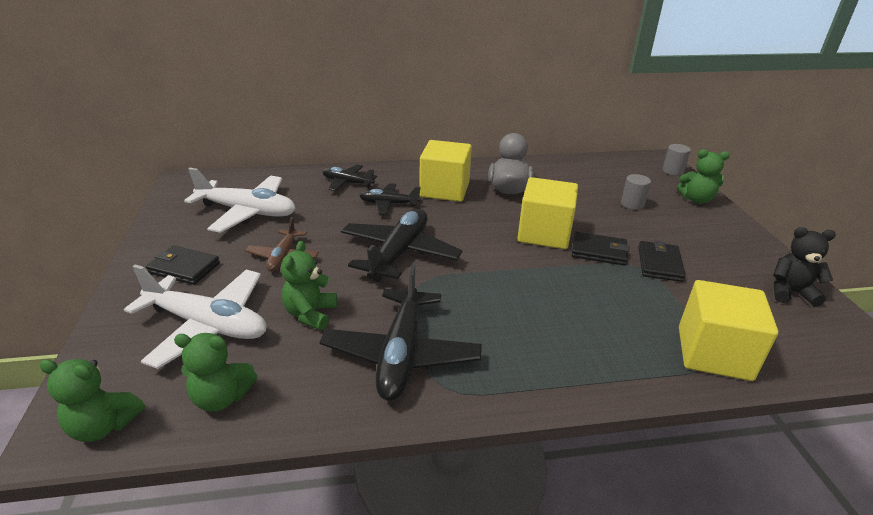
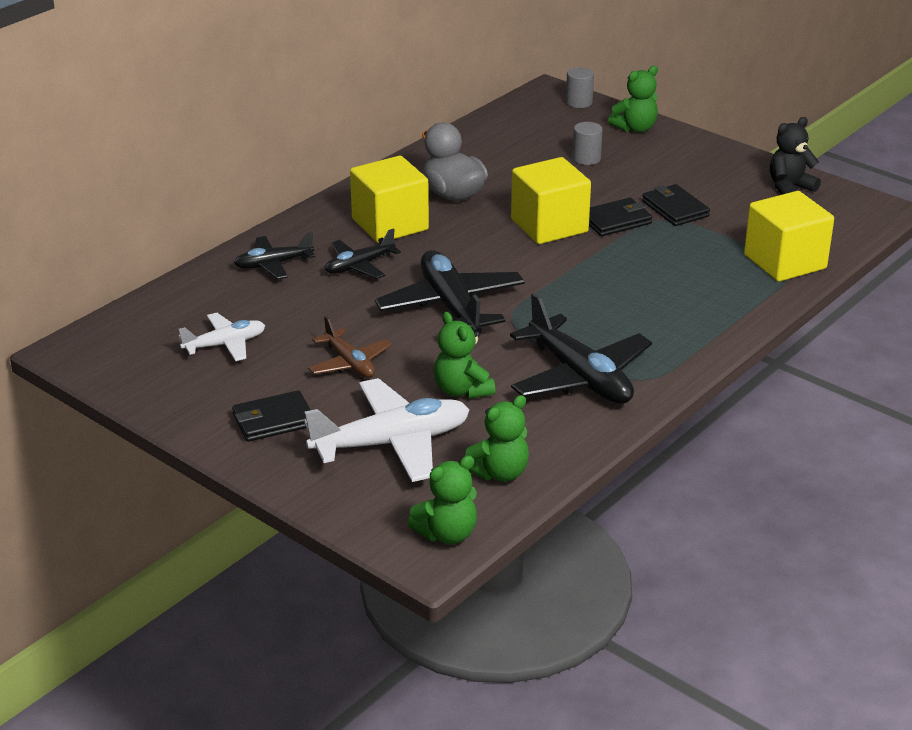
camera: 40 degrees left, 0 degrees up
(247, 212) = (225, 344): white plane -> white plane, size x0.57

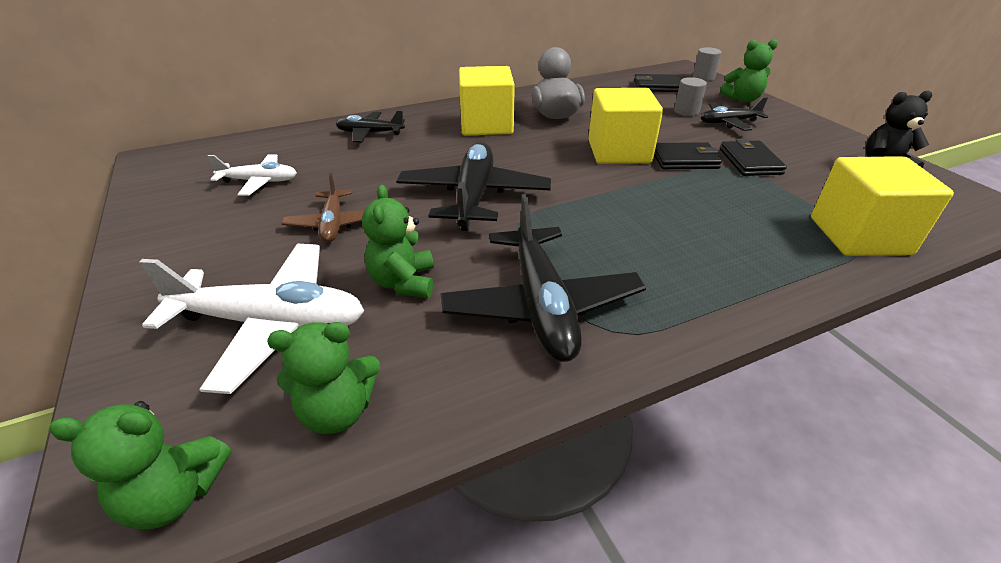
camera: 25 degrees right, 5 degrees up
(273, 420) = (203, 260): black wallet -> black wallet (657, 86)
(359, 266) = (432, 148): black plane -> black plane (728, 123)

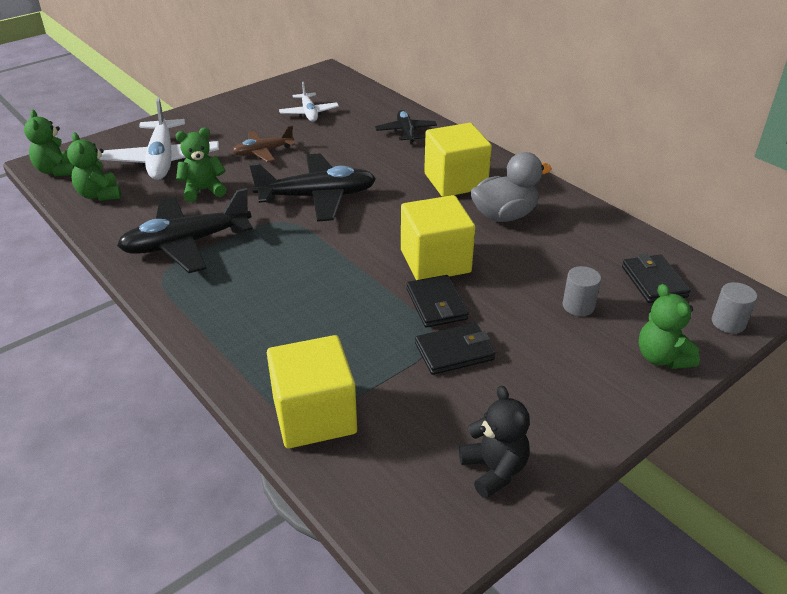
camera: 75 degrees right, 0 degrees up
(728, 123) = (563, 340): black plane -> none

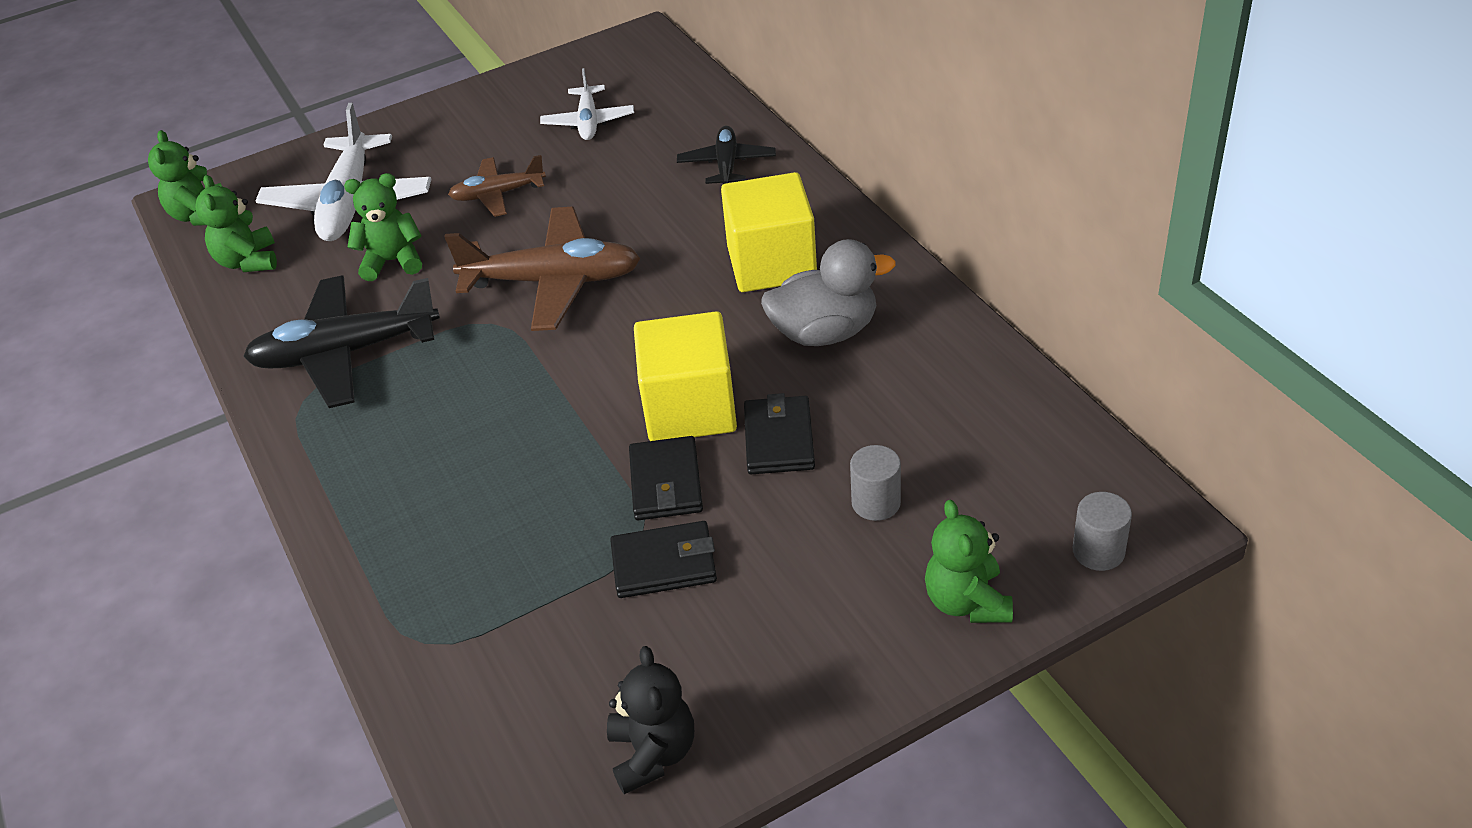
camera: 15 degrees right, 5 degrees up
(314, 416) = (440, 645): yellow cube -> none
(317, 197) = (553, 282): black plane -> brown plane
(654, 281) = (1012, 469): black wallet -> black wallet (779, 439)

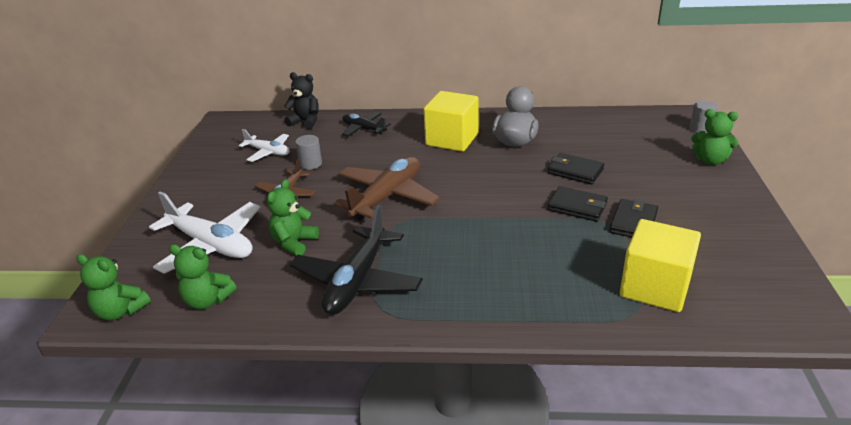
camera: 60 degrees left, 10 degrees down
(653, 753) = (758, 259): black teddy bear -> black teddy bear (305, 122)
(690, 408) = (531, 186): yellow cube -> yellow cube (655, 287)
(876, 503) = (636, 162): grey cylinder -> grey cylinder (310, 164)

